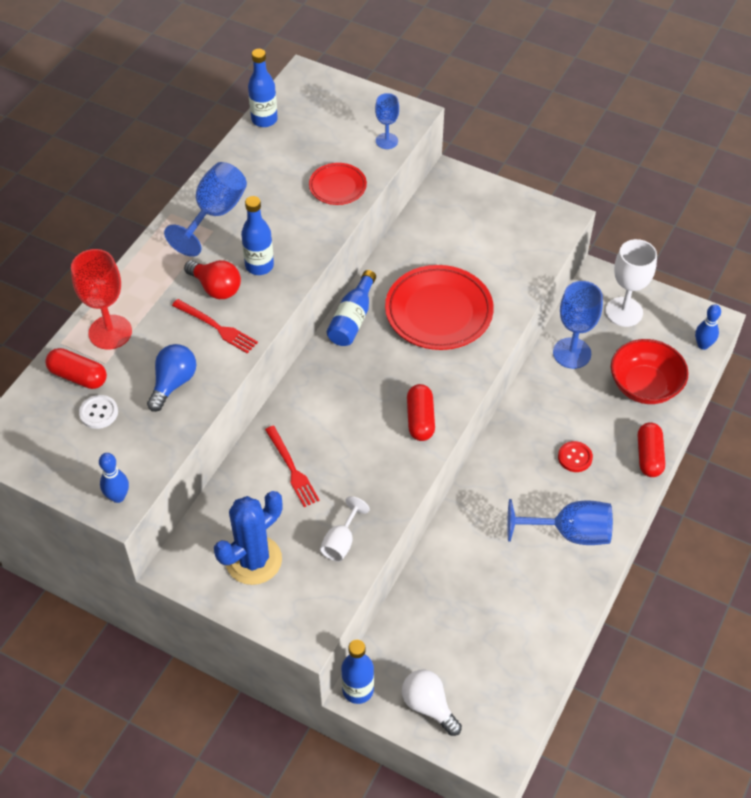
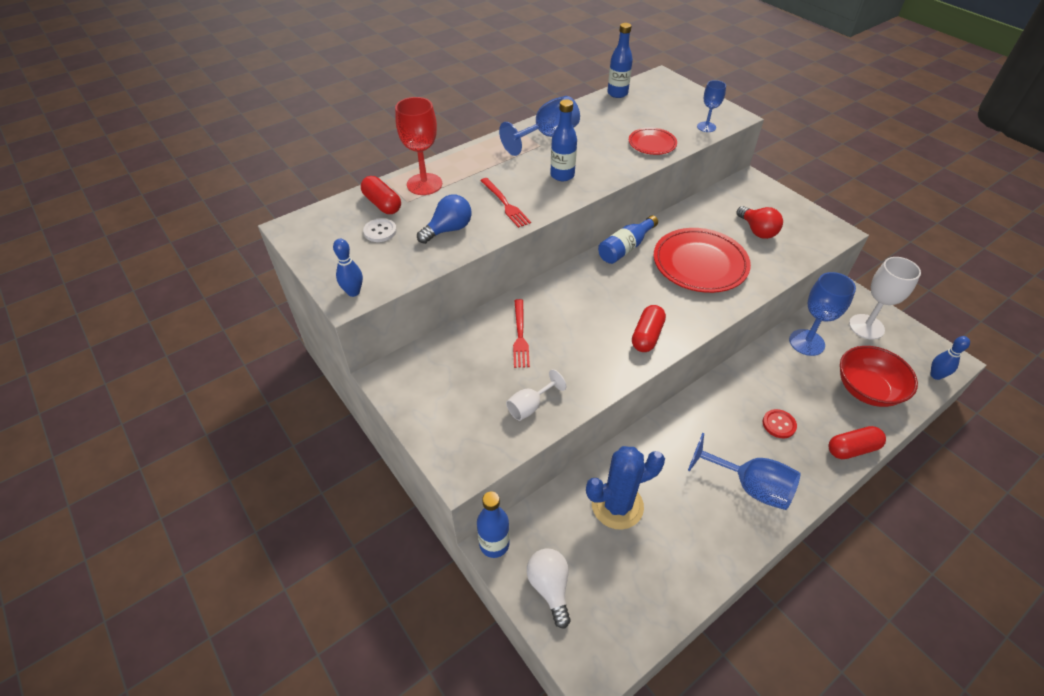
camera: 25 degrees right, 5 degrees down
(216, 288) = (520, 180): red light bulb -> red light bulb (757, 231)
(253, 560) = (449, 393): blue cactus -> blue cactus (617, 505)
(649, 456) = (852, 449): red capsule -> red capsule turned 45 degrees clockwise

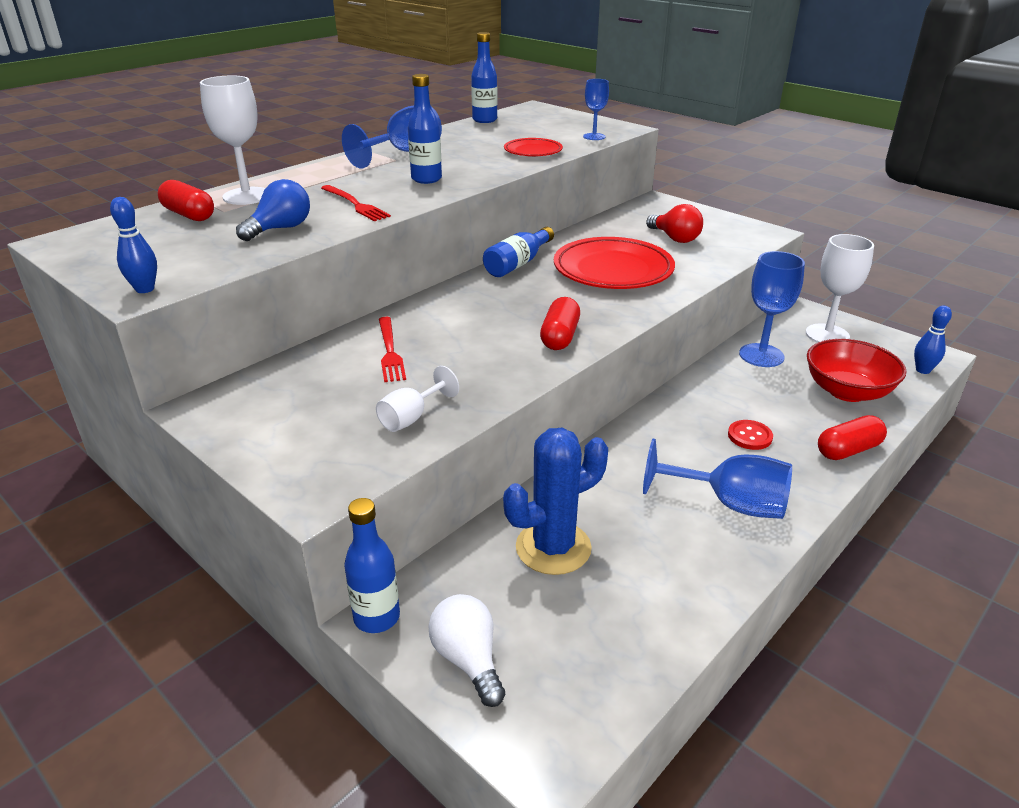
camera: 10 degrees left, 15 degrees down
(380, 231) = (185, 236): white button -> none
(424, 184) = (247, 196): red goblet -> white goblet

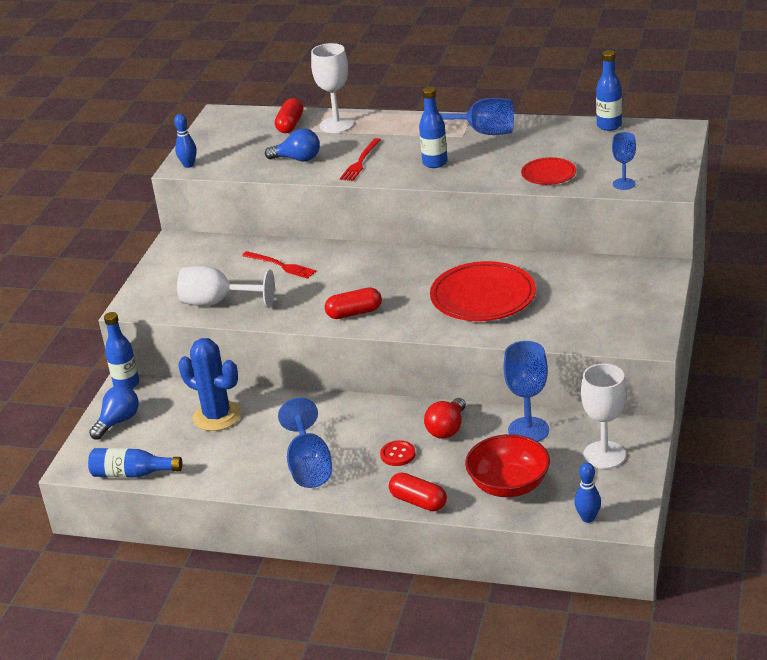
camera: 65 degrees right, 0 degrees up
(390, 351) = (281, 265): red fork -> red fork turned 105 degrees counterclockwise
(411, 418) = (217, 302): white goblet -> white goblet, size x1.71
(468, 659) = (118, 421): white light bulb -> blue light bulb
(517, 264) = (451, 257): blue bottle -> blue bottle (132, 474)
(675, 238) = (580, 304): red light bulb -> red light bulb (447, 429)

